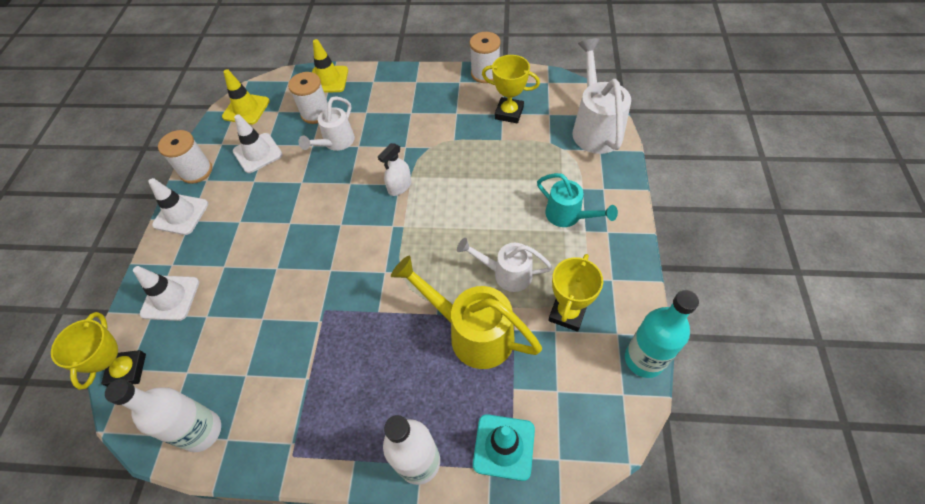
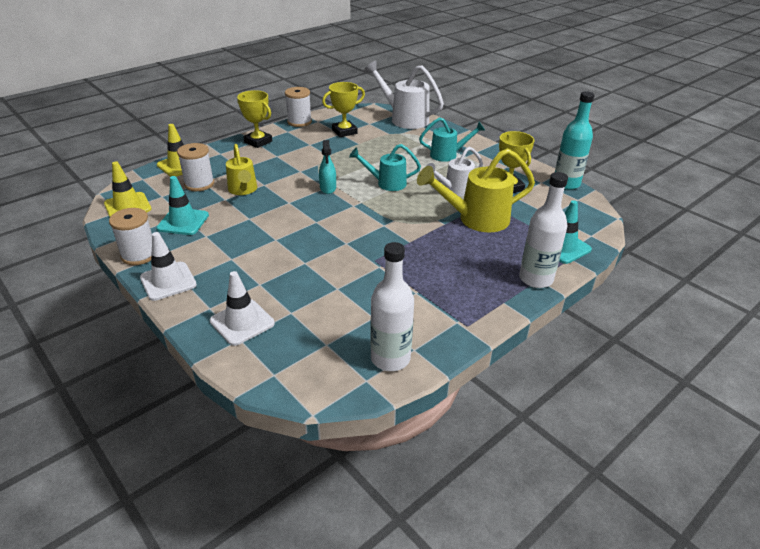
camera: 50 degrees left, 20 degrees down
(127, 370) = (274, 375): yellow trophy -> yellow trophy (258, 142)
(258, 153) = (183, 222): white traffic cone -> turquoise traffic cone
(336, 143) = (243, 190): white watering can -> yellow watering can
(399, 186) = (328, 188): white spray bottle -> turquoise spray bottle
(455, 216) = (386, 183): none -> turquoise watering can

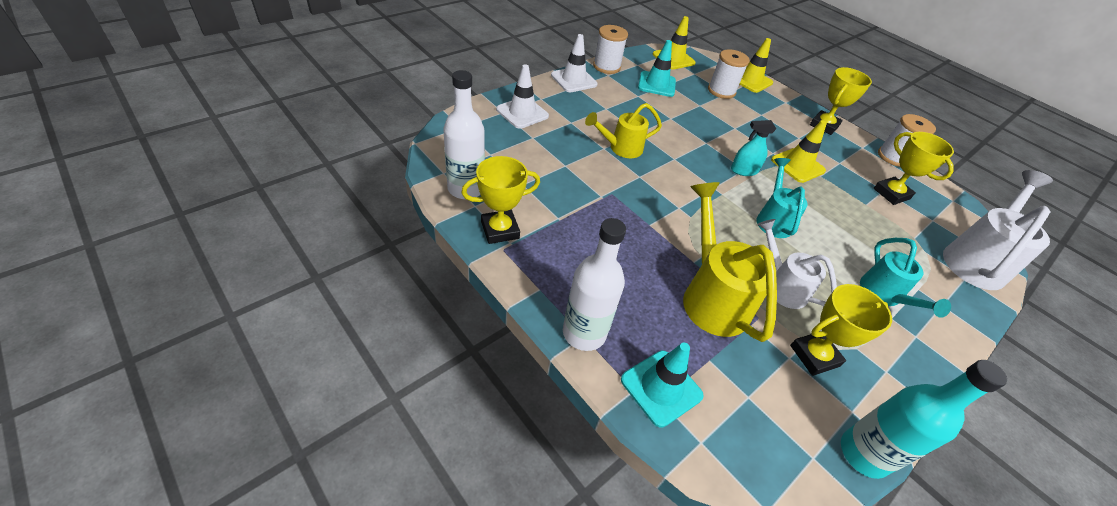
camera: 85 degrees right, 10 degrees up
(243, 190) = (719, 115): yellow watering can -> yellow watering can (621, 148)
(316, 162) = (797, 165): none -> yellow traffic cone
(443, 329) = (500, 230): none -> yellow trophy

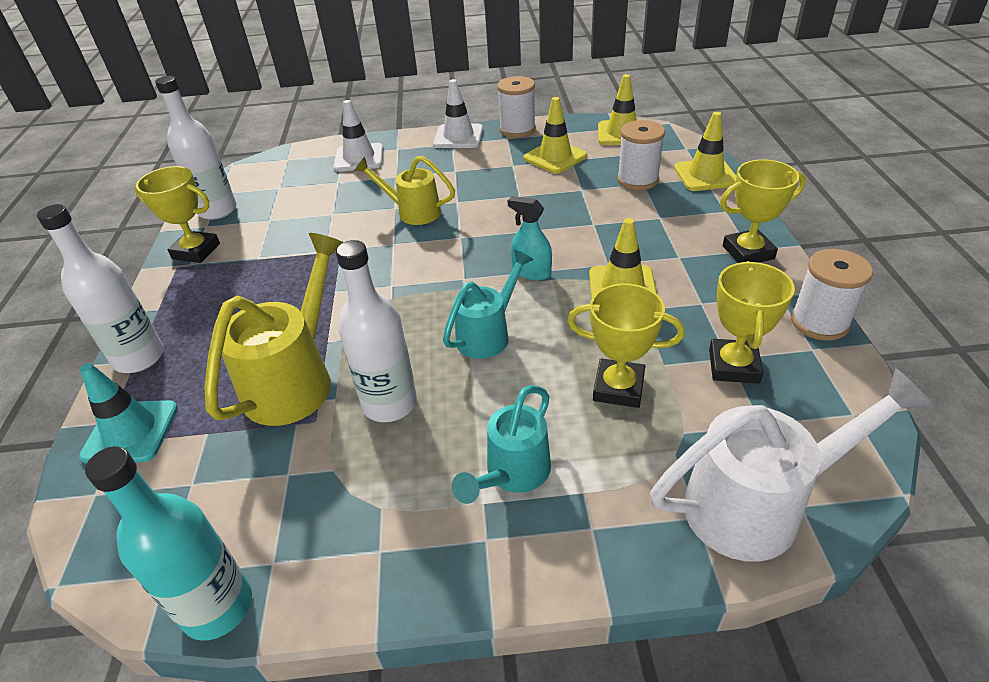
camera: 45 degrees right, 5 degrees down
(656, 84) = (555, 157): turquoise traffic cone -> yellow traffic cone
(782, 286) = (389, 403): white watering can -> white bottle
(814, 356) = (316, 487): yellow trophy -> yellow trophy (618, 388)

